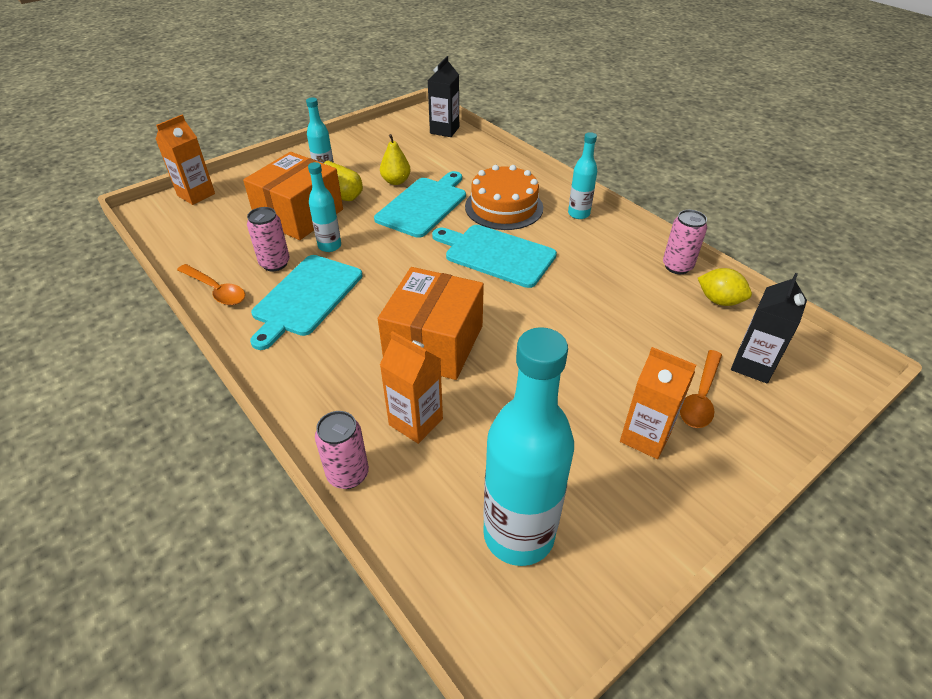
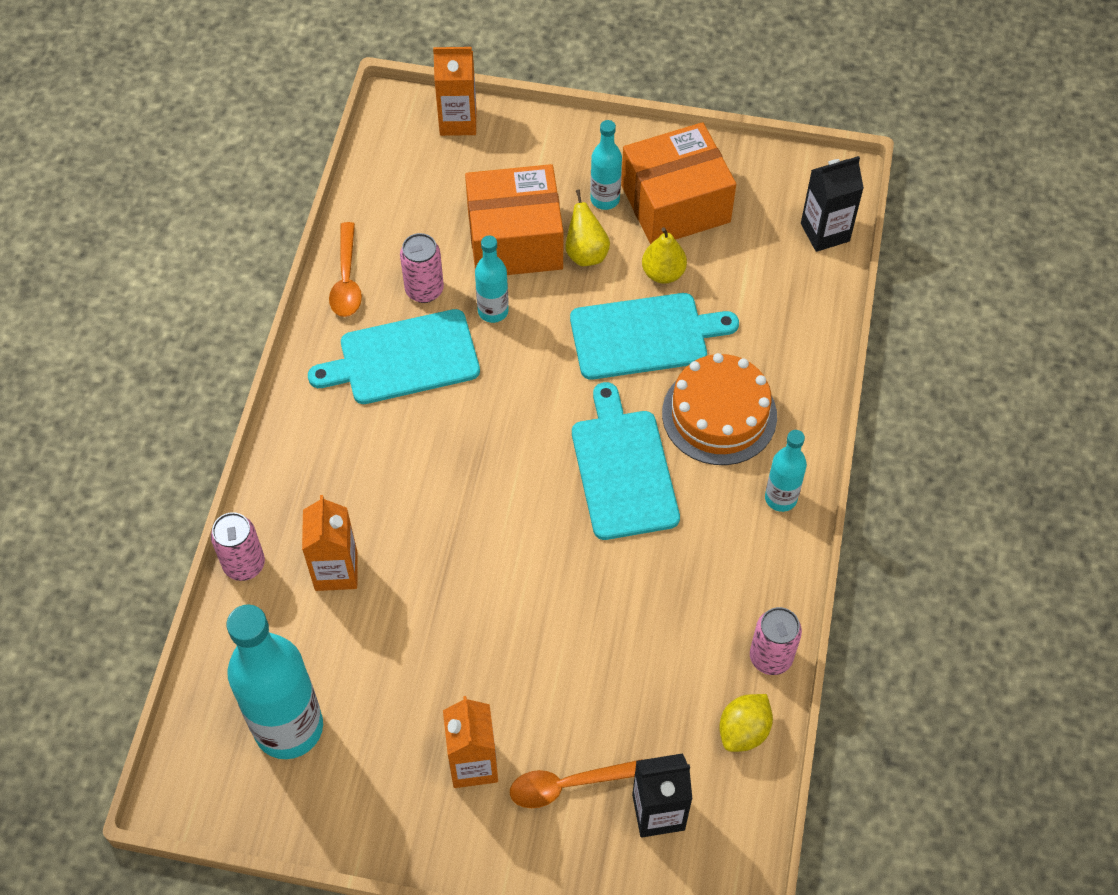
camera: 50 degrees right, 15 degrees up
(434, 343) = (440, 513): orange box -> orange box (675, 204)
(719, 300) = (743, 731): yellow lemon -> yellow lemon turned 45 degrees clockwise

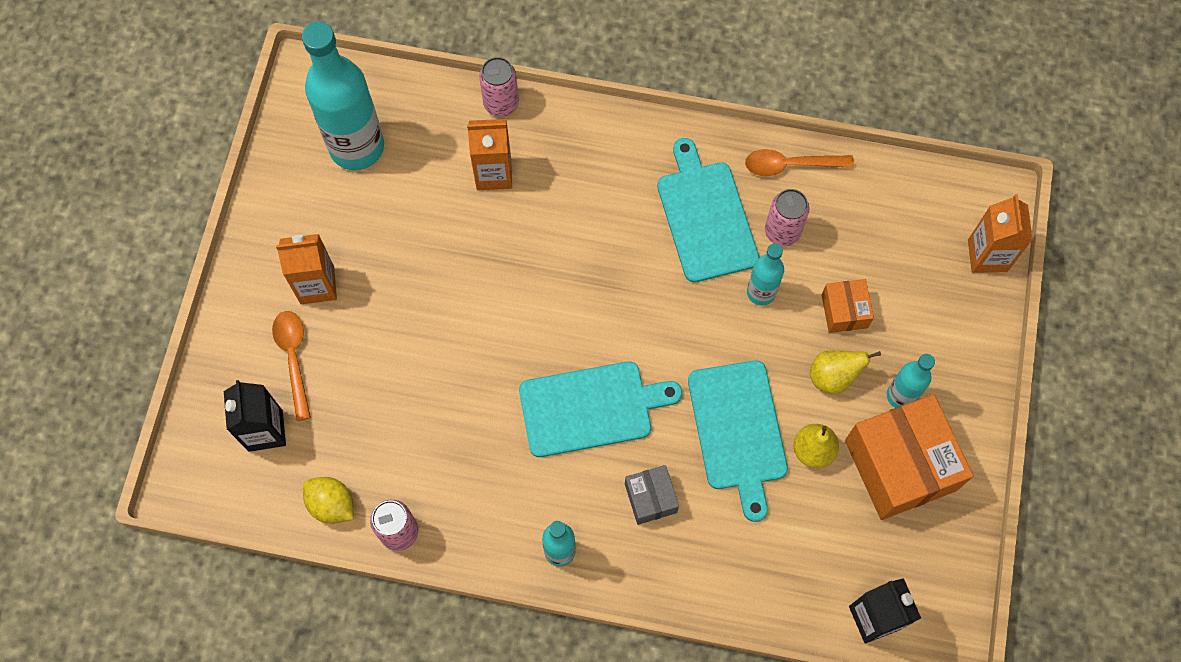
camera: 90 degrees right, 10 degrees up
(515, 240) = (844, 311): orange box -> orange box, size x0.49
(719, 414) = (650, 498): orange cake -> grey box

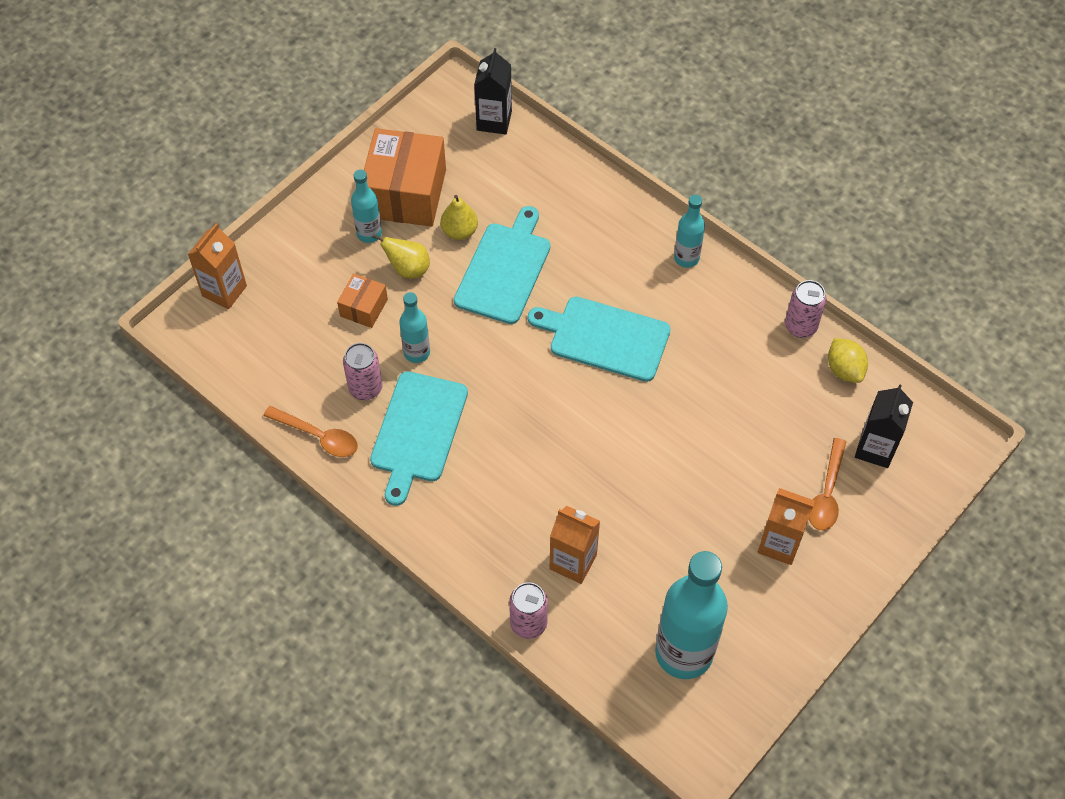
camera: 150 degrees left, 10 degrees down
(650, 498) = (598, 259): grey box -> none

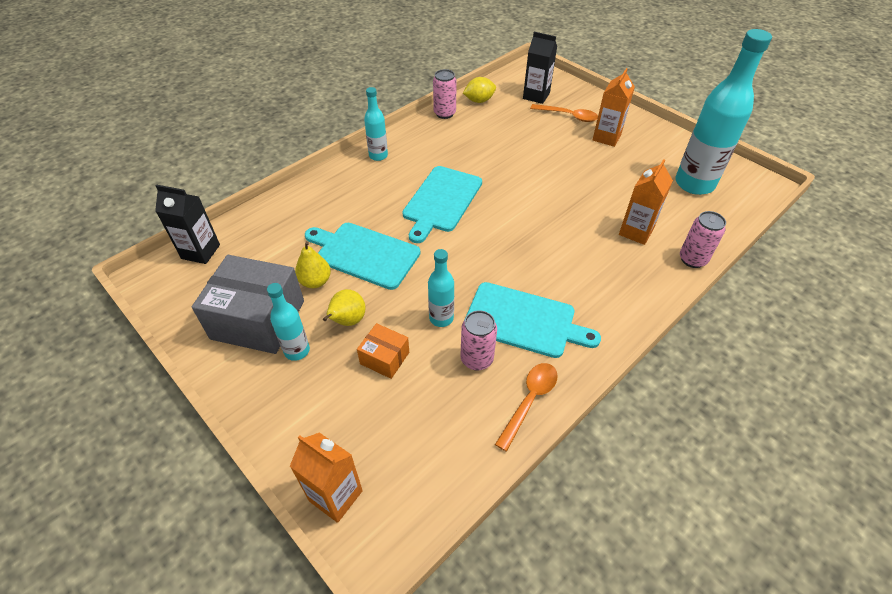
camera: 85 degrees left, 10 degrees down
(405, 193) = (258, 319): orange box -> grey box

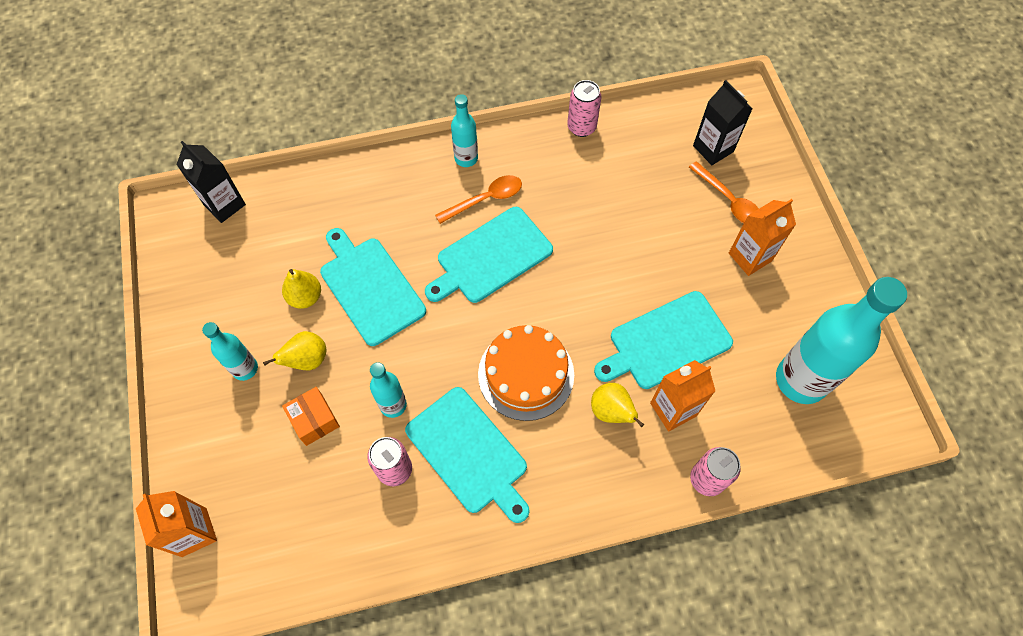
camera: 30 degrees right, 15 degrees up
(258, 319) = (231, 314): grey box -> none
(479, 101) = (636, 125): yellow lemon -> none
(523, 255) = (526, 374): none -> orange cake
(529, 401) = (411, 541): orange spoon -> orange spoon (485, 199)
(598, 199) = (666, 342): none -> turquoise cutting board
(599, 250) = (611, 411): none -> yellow pear

